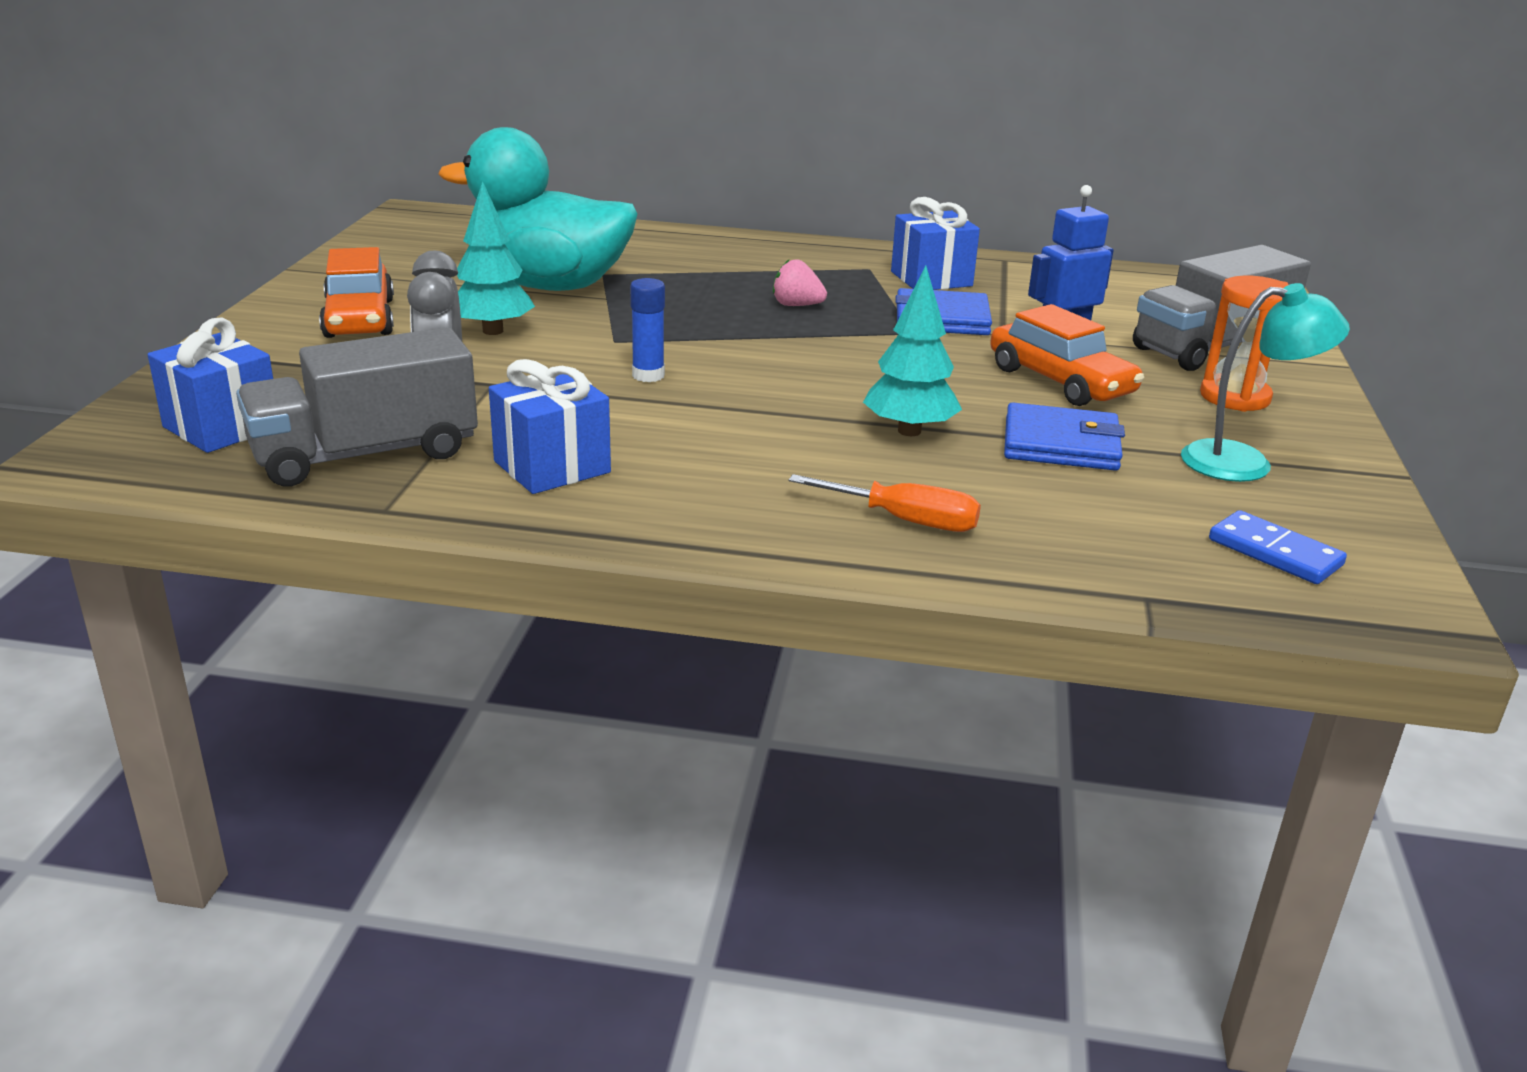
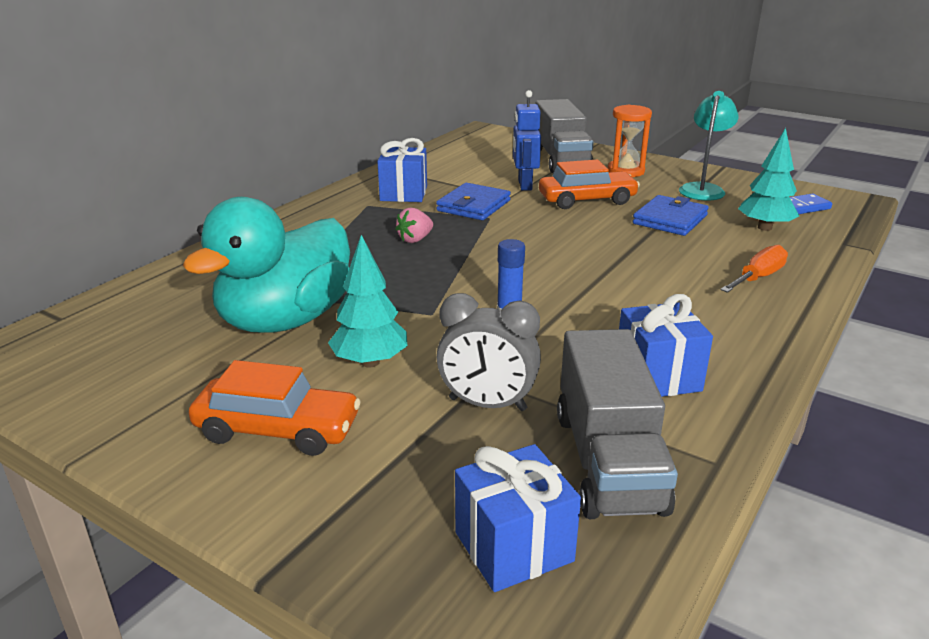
camera: 65 degrees left, 0 degrees up
(909, 431) = (639, 251): turquoise tree -> turquoise tree (764, 228)

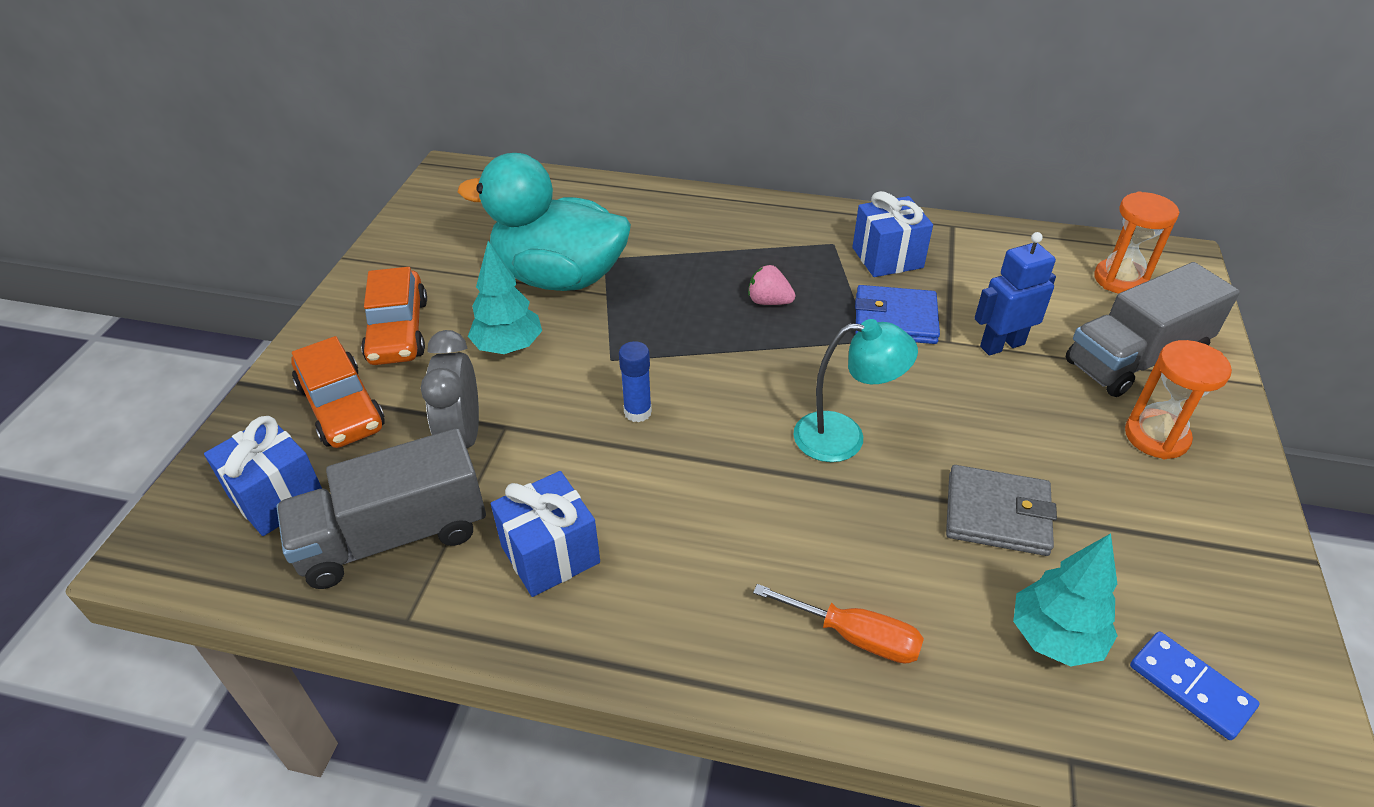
camera: 70 degrees right, 15 degrees up
(489, 146) = (1120, 279): none -> orange hourglass
(587, 200) = (998, 415): orange car -> orange car (341, 407)
(670, 219) = (997, 514): blue wallet -> grey wallet
(703, 189) = (1164, 541): turquoise lamp -> turquoise lamp (844, 437)

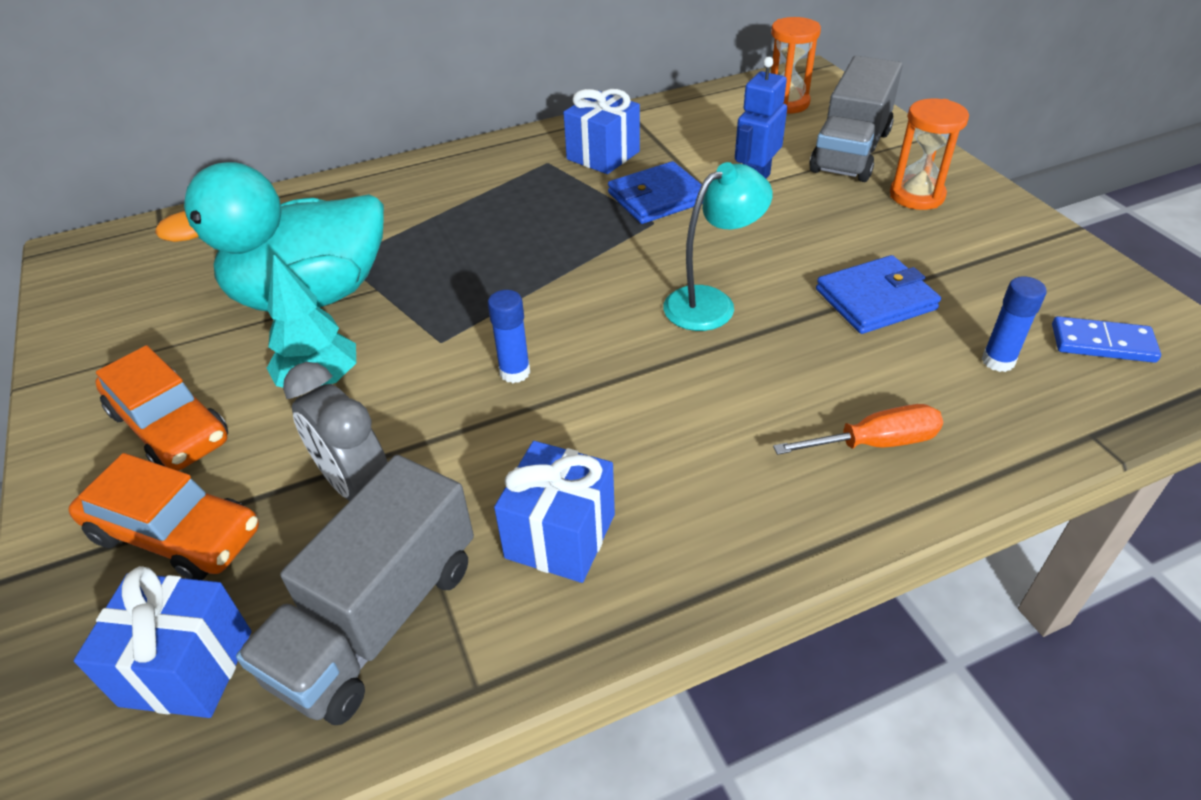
camera: 35 degrees left, 0 degrees up
(769, 302) = (539, 229): pink strawberry -> none
(997, 514) = (875, 299): grey wallet -> blue wallet
(1054, 637) = (998, 361): turquoise tree -> blue glue stick

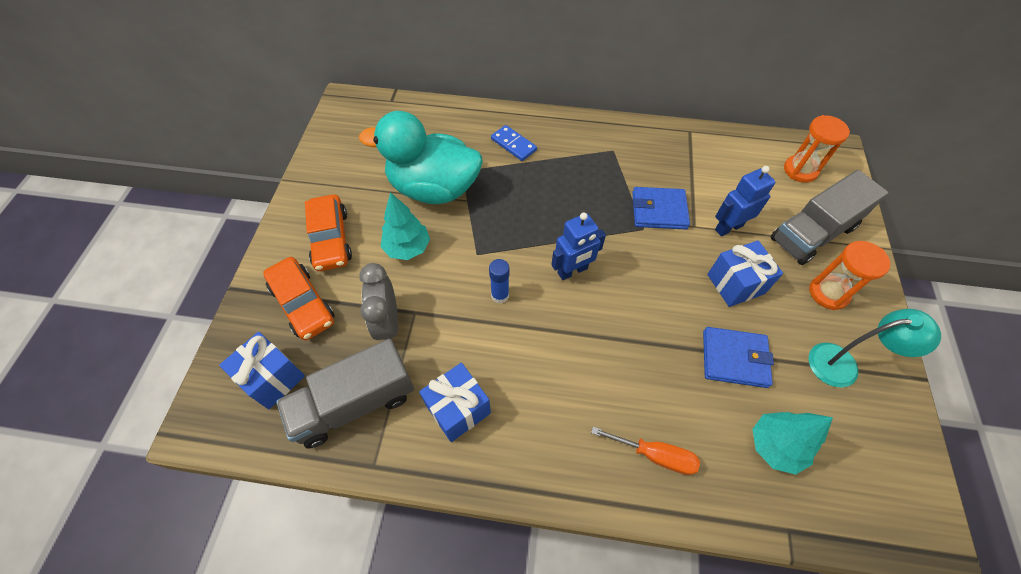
camera: 30 degrees right, 15 degrees up
(597, 301) = (572, 271): none -> blue robot
(603, 155) = (649, 160): blue gift -> blue gift (735, 284)
(711, 302) = (634, 306): turquoise lamp -> turquoise lamp (843, 364)
(998, 361) = (774, 446): blue glue stick -> turquoise tree
(1102, 343) = (856, 474): blue domino -> blue domino (513, 144)

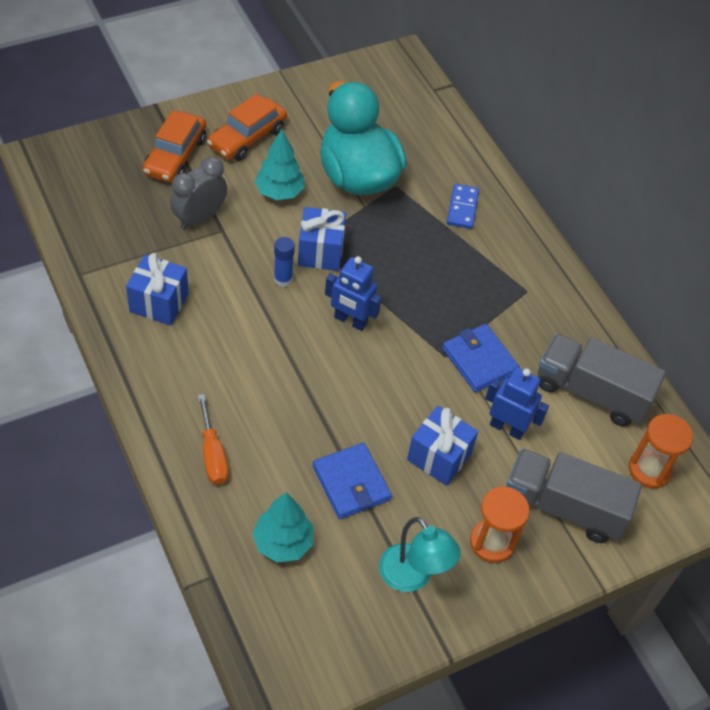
camera: 50 degrees right, 5 degrees down
(273, 378) = (102, 176): blue gift -> blue gift (320, 252)
(355, 403) = (118, 236): grey truck -> grey truck (591, 392)

